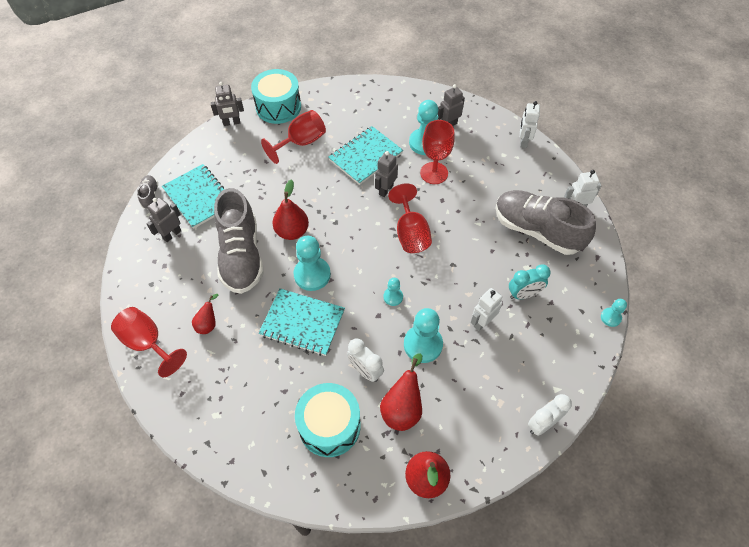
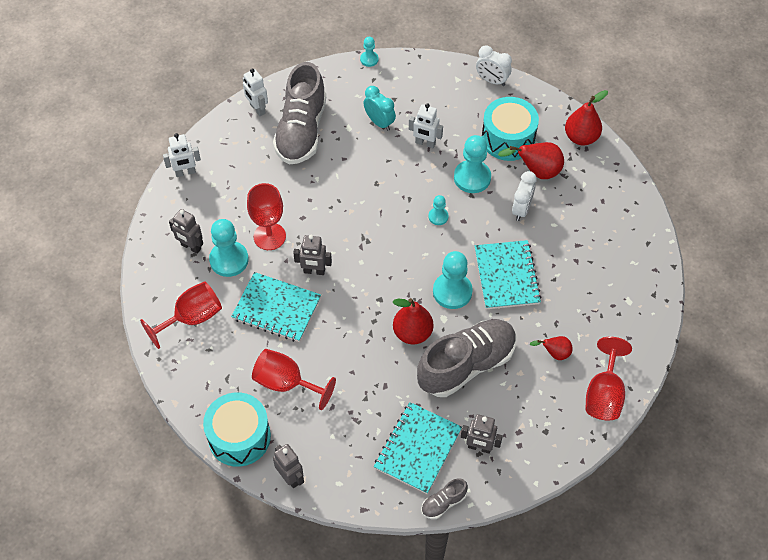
camera: 115 degrees left, 0 degrees up
(329, 426) = (583, 215): turquoise drum -> turquoise drum (508, 139)
(410, 233) = (358, 229): red goblet -> red goblet (191, 318)

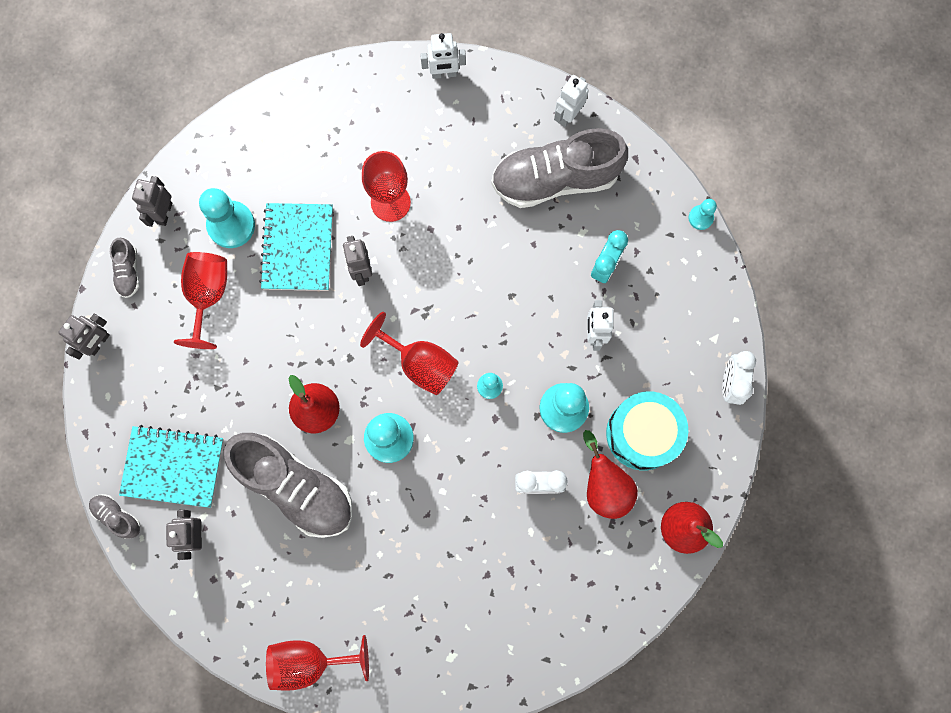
camera: 70 degrees right, 20 degrees up
(185, 172) = (444, 74): white robot -> white robot turned 60 degrees counterclockwise
(191, 247) = (345, 123): grey robot -> grey robot (164, 213)
(191, 318) = (255, 163): red goblet -> red goblet (420, 363)
(229, 260) = (343, 171): turquoise pawn -> turquoise pawn (231, 225)
(239, 437) = (128, 272): turquoise drum -> grey shoe
(507, 276) = (433, 496): turquoise notebook -> none
(554, 353) = (345, 586): red pear -> none

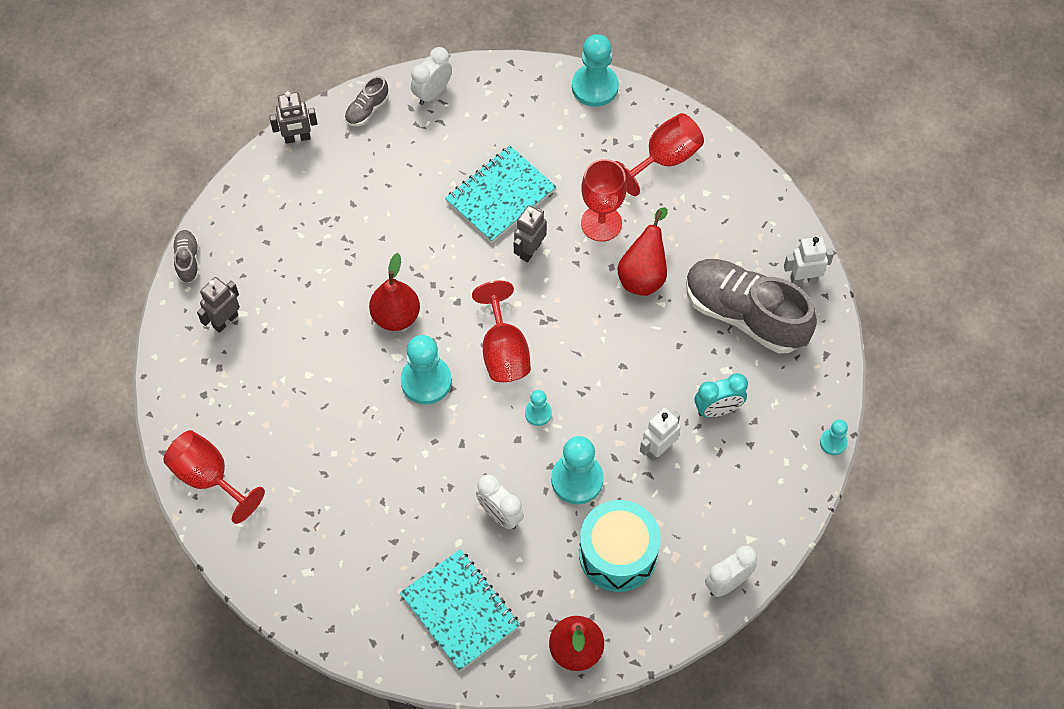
camera: 45 degrees right, 15 degrees down
(164, 213) = (432, 93): grey robot -> white clock
(173, 466) = (259, 262): turquoise notebook -> turquoise notebook (460, 611)
(208, 295) = (404, 172): red goblet -> red goblet (664, 159)
(231, 225) = (470, 140): turquoise pawn -> turquoise pawn (595, 87)
(296, 486) = (326, 353): grey shoe -> none
(444, 74) = (737, 170): white robot -> none
(604, 486) = (548, 563): red pear -> red pear (643, 275)

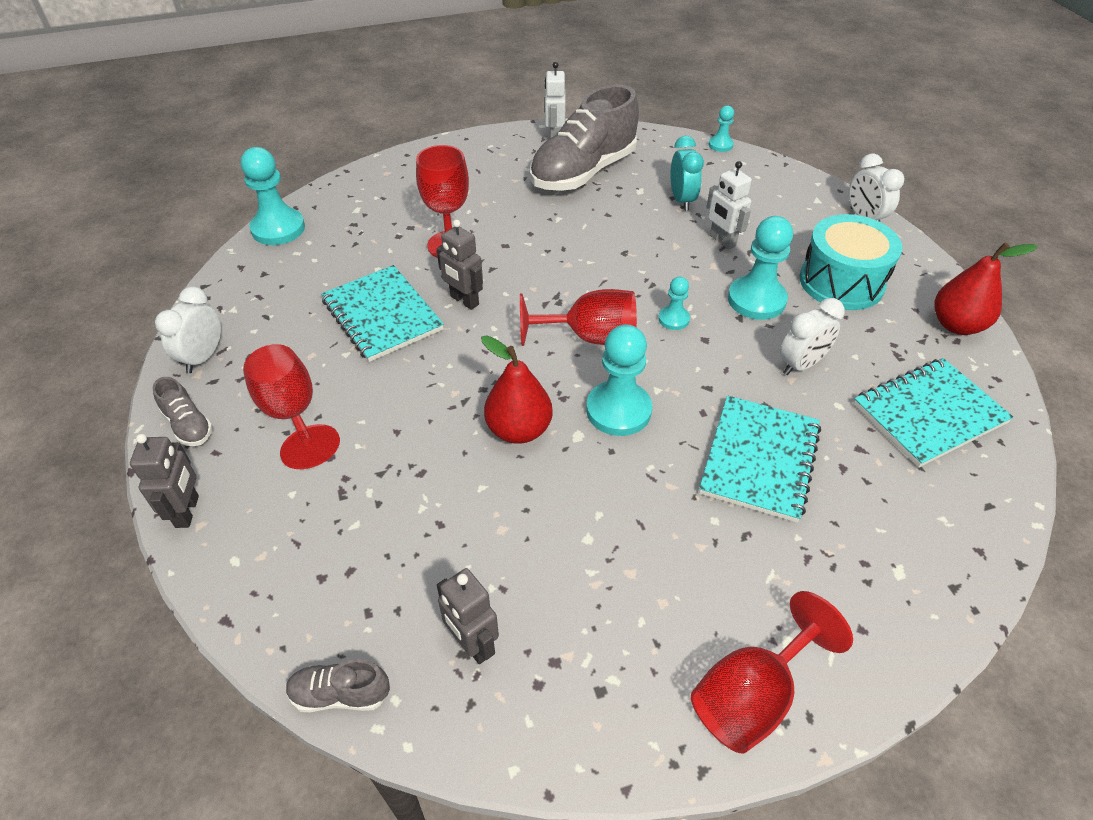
camera: 80 degrees left, 15 degrees down
(392, 482) = (760, 459): none -> turquoise notebook
(432, 93) = (203, 357): white clock -> white clock turned 60 degrees clockwise
(643, 275) = (521, 225): red pear -> none
(664, 159) = (392, 195): red goblet -> red goblet (292, 414)

